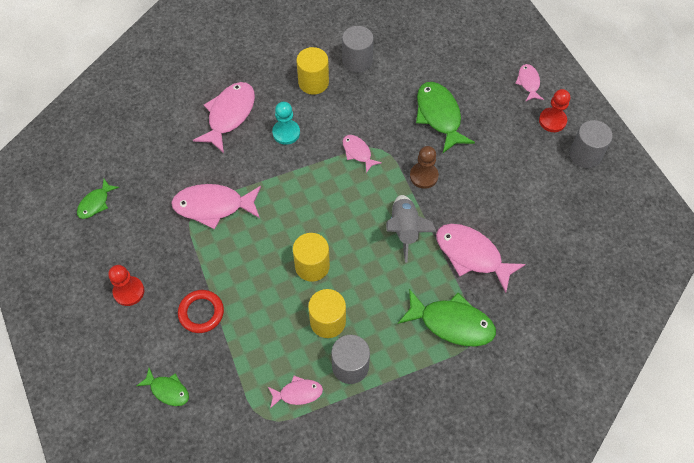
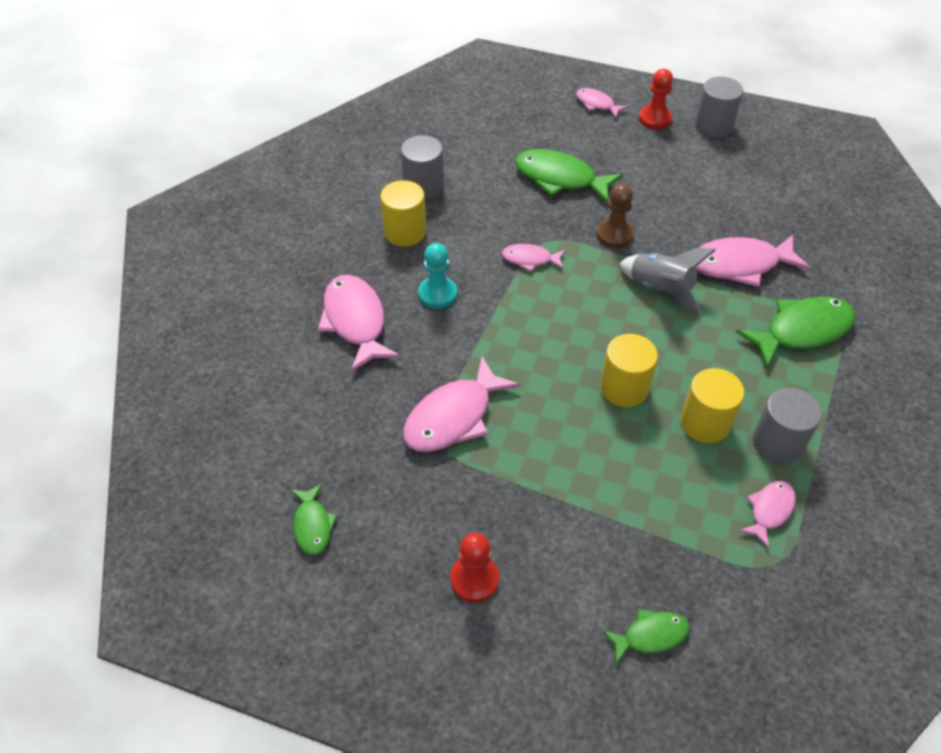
camera: 45 degrees left, 10 degrees down
(201, 313) = (579, 527): red ring -> none

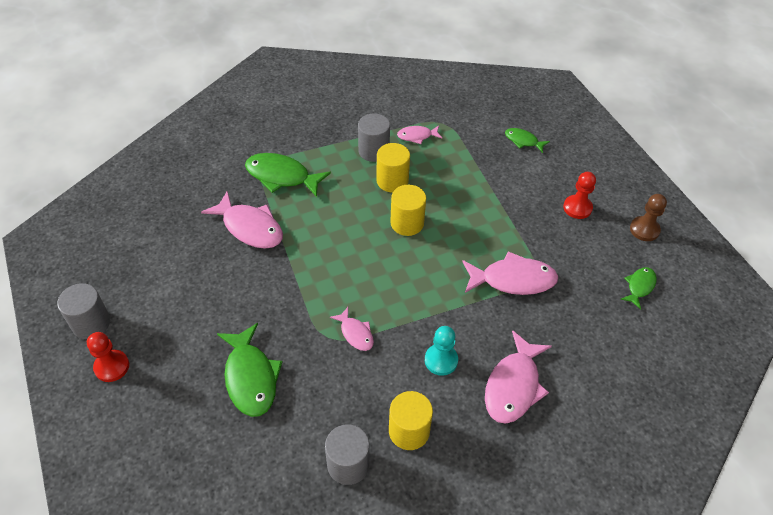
camera: 135 degrees left, 0 degrees up
(597, 104) = (121, 422): pink fish -> none
(614, 235) = (283, 304): brown pawn -> brown pawn (644, 230)
(660, 289) = (312, 251): grey rocket -> none

